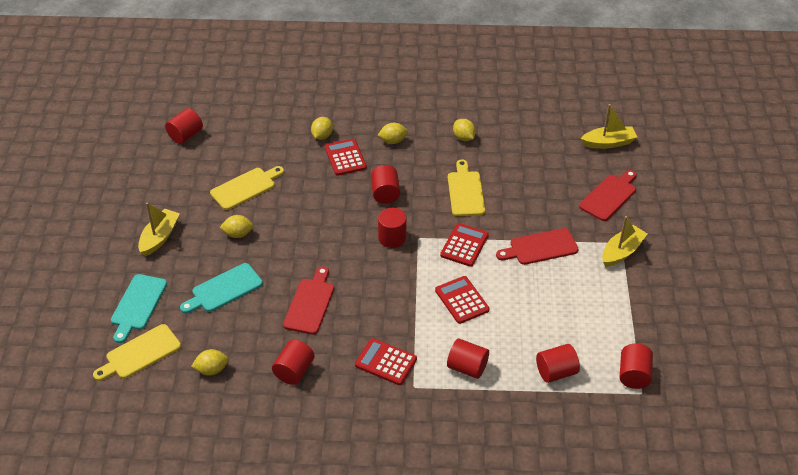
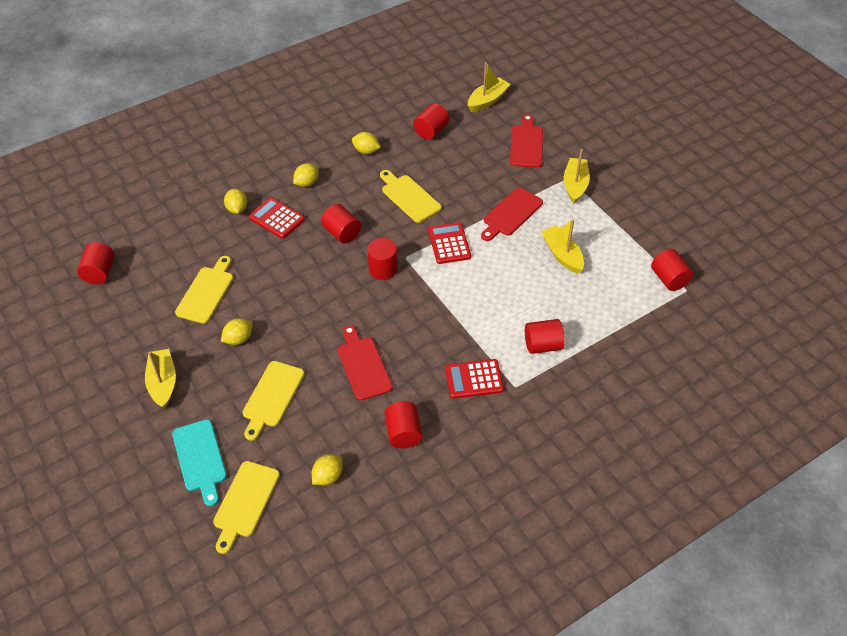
camera: 35 degrees left, 5 degrees up
(224, 289) = (272, 397): turquoise cutting board -> yellow cutting board
(462, 300) = (488, 291): red calculator -> none
(554, 304) = (562, 254): none -> yellow boat
(556, 372) = (612, 309): red cylinder -> red cylinder (431, 131)

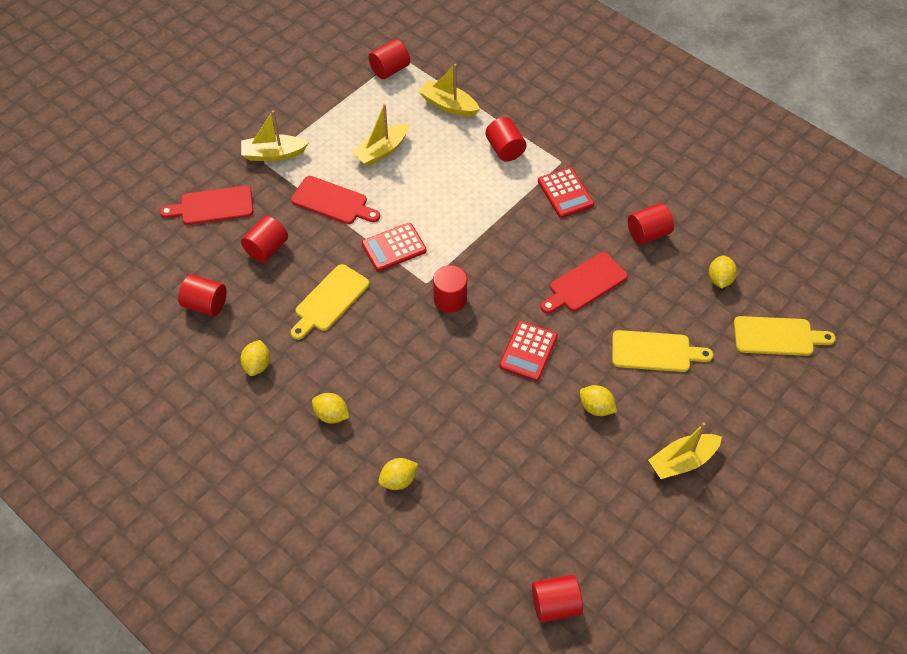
camera: 105 degrees left, 5 degrees up
(200, 458) = (752, 391): turquoise cutting board -> none
(206, 292) = (543, 465): yellow cutting board -> none
(277, 218) = (402, 429): red calculator -> red calculator (528, 351)
(328, 476) = (719, 279): yellow lemon -> yellow lemon turned 75 degrees clockwise
(342, 233) = (407, 353): red cylinder -> red cylinder (267, 249)
(487, 100) = (135, 258): yellow boat -> yellow boat (448, 105)

